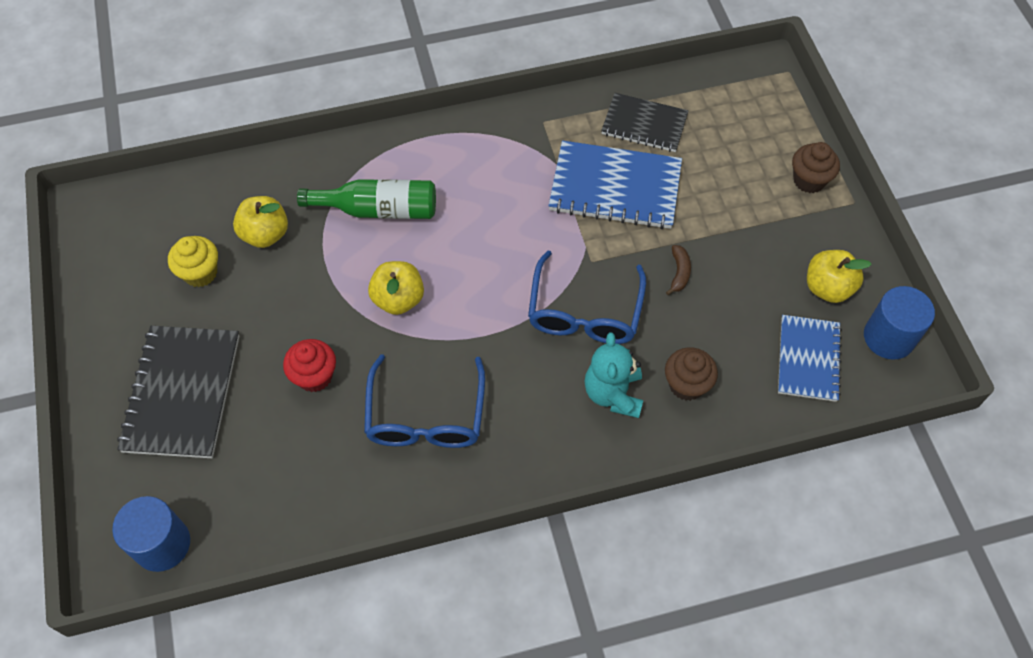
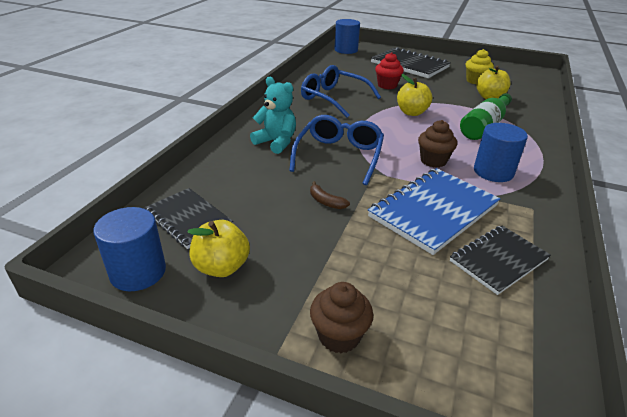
camera: 125 degrees right, 25 degrees down
(496, 168) = (493, 172): none -> blue cylinder
(584, 312) = (339, 155): blue glasses -> blue glasses turned 60 degrees clockwise
(686, 385) = (246, 165): brown cupcake -> brown cupcake (433, 161)
(808, 359) = (188, 219): blue notebook -> black notebook

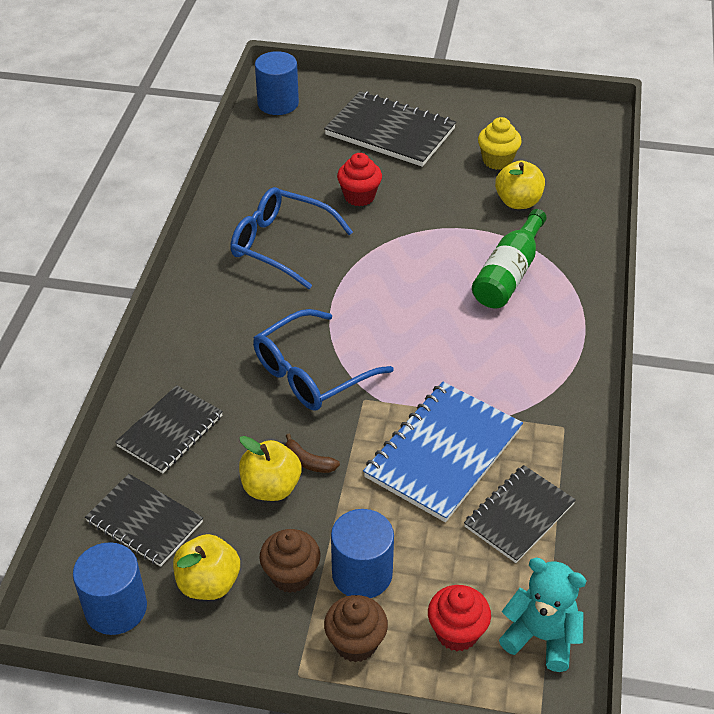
camera: 10 degrees left, 10 degrees up
(230, 172) = (170, 431): none -> black notebook
(276, 142) = (217, 362): turquoise teddy bear -> turquoise teddy bear (541, 637)
(339, 155) = (311, 373): blue glasses -> blue glasses turned 135 degrees counterclockwise
(411, 112) = (403, 260): yellow apple -> yellow apple (271, 487)
(433, 161) = (439, 361): brown cupcake -> brown cupcake (291, 575)
(439, 344) = (457, 632): none -> red cupcake
(493, 172) = (518, 368): blue cylinder -> blue cylinder (362, 574)

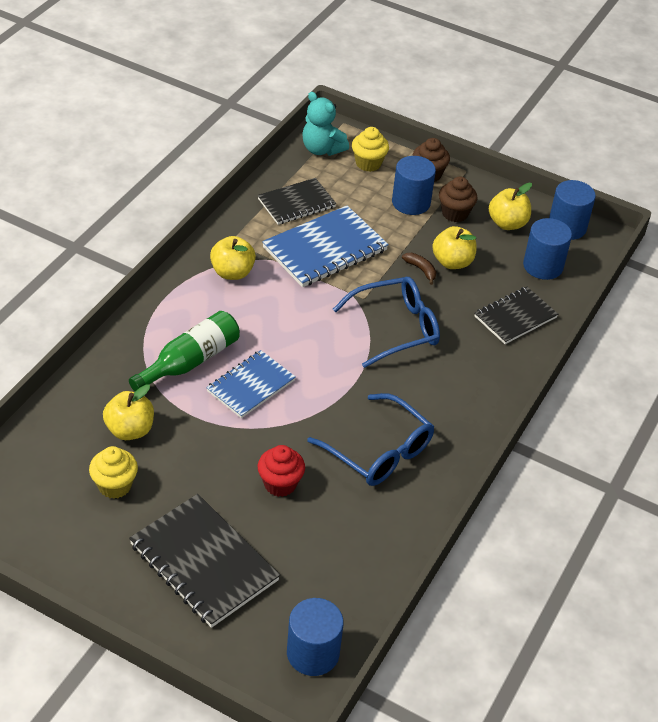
camera: 165 degrees left, 0 degrees up
(144, 522) = (543, 266): black notebook -> blue cylinder
(434, 268) = (251, 386): none -> blue notebook
(457, 632) = (368, 163): red cupcake -> yellow cupcake
(533, 384) = (232, 272): none -> yellow apple

